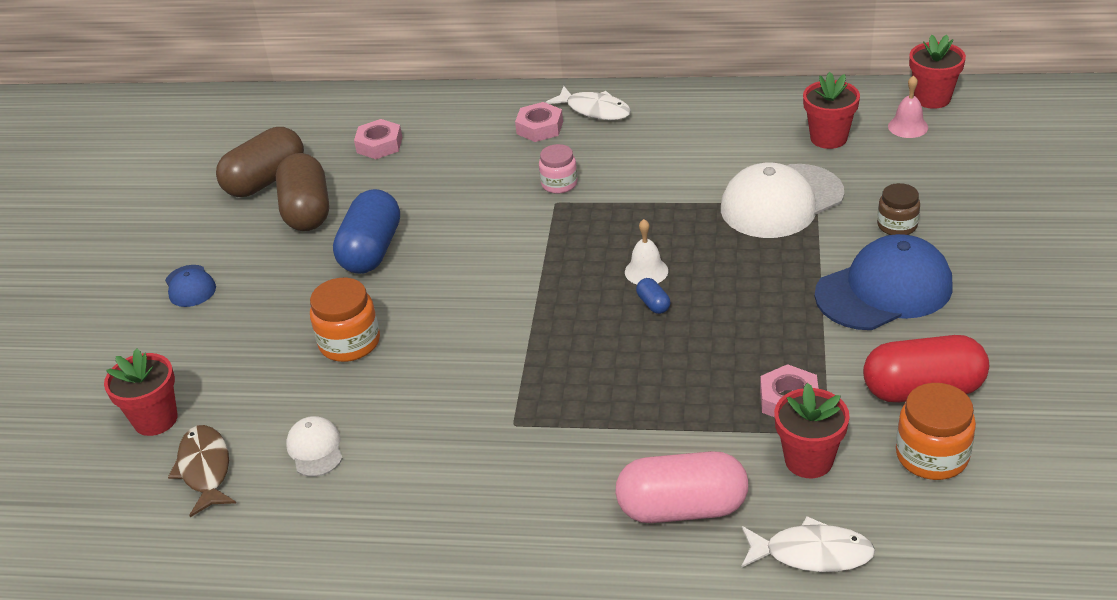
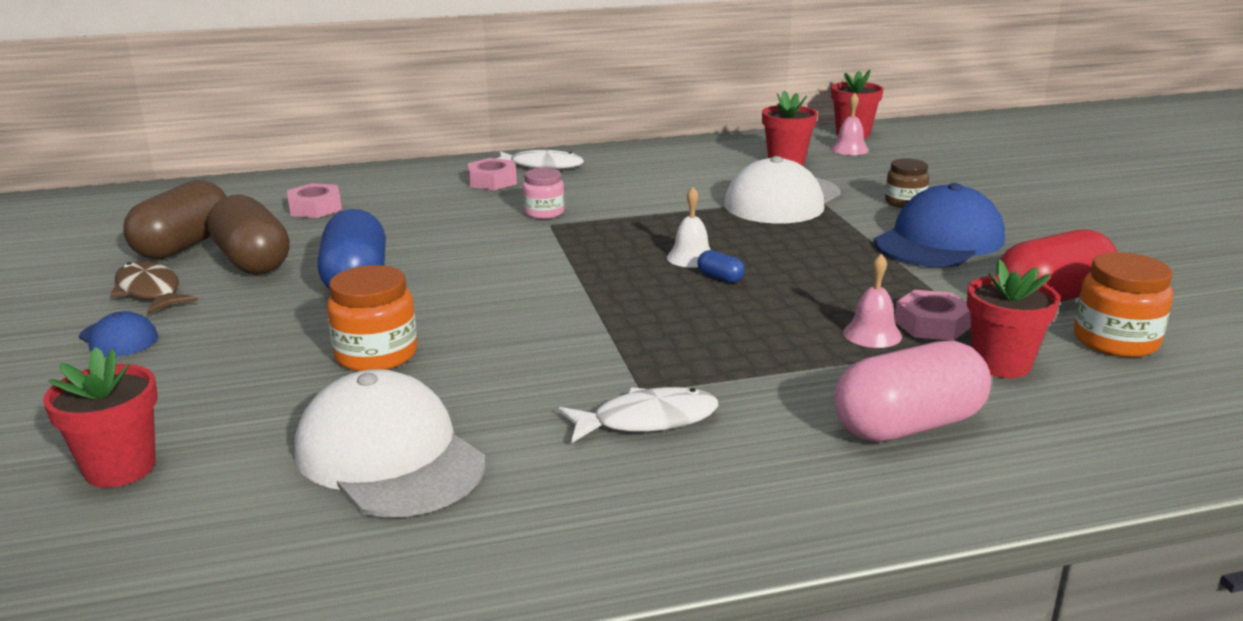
camera: 25 degrees left, 15 degrees down
(205, 469) = (228, 506): brown fish -> brown fish (150, 291)
(315, 449) = (389, 456): white cap -> white cap, size x2.05
(730, 401) = (872, 334): none -> pink bell
(812, 553) = (1088, 436): white fish -> white fish (647, 420)

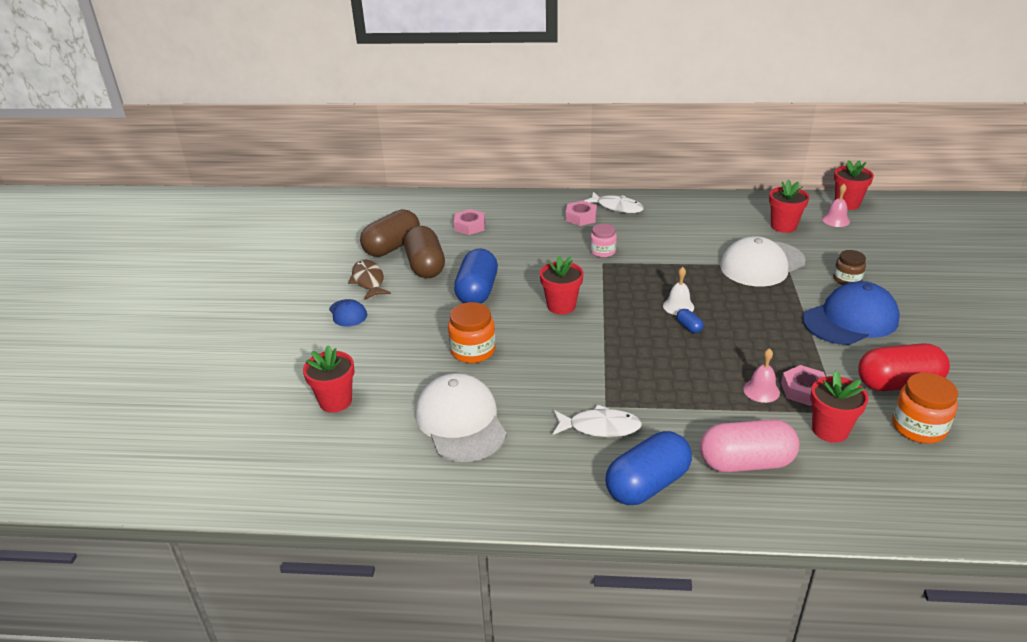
camera: 20 degrees right, 10 degrees up
(507, 280) = (561, 306): none -> red flower pot
(770, 485) = (647, 484): none -> blue capsule

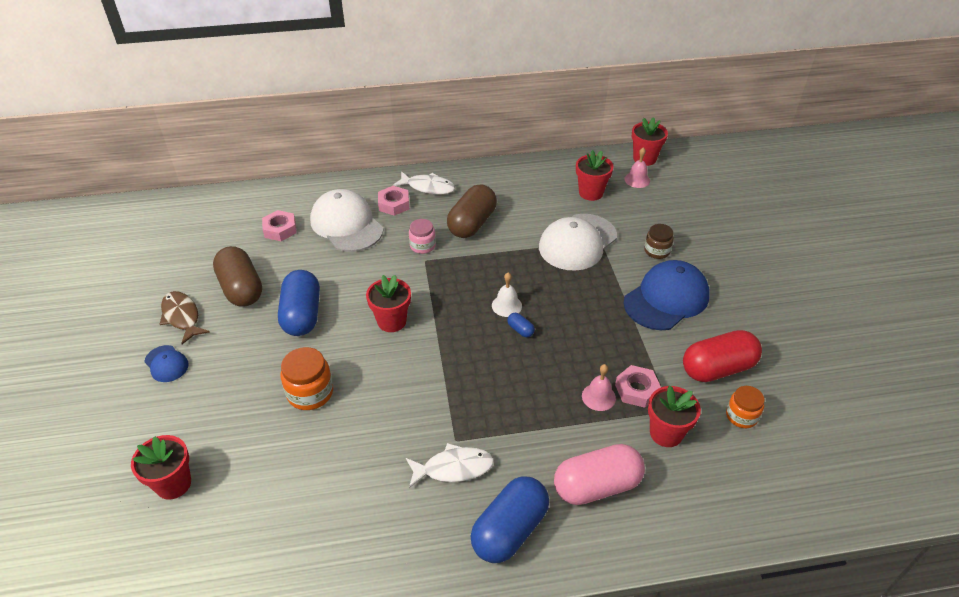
camera: 15 degrees left, 10 degrees up
(392, 247) = (200, 268): brown capsule -> brown capsule (472, 223)
(460, 421) = (312, 486): white cap -> white cap (346, 224)
(918, 427) = (741, 416): orange jar -> orange jar, size x0.67

